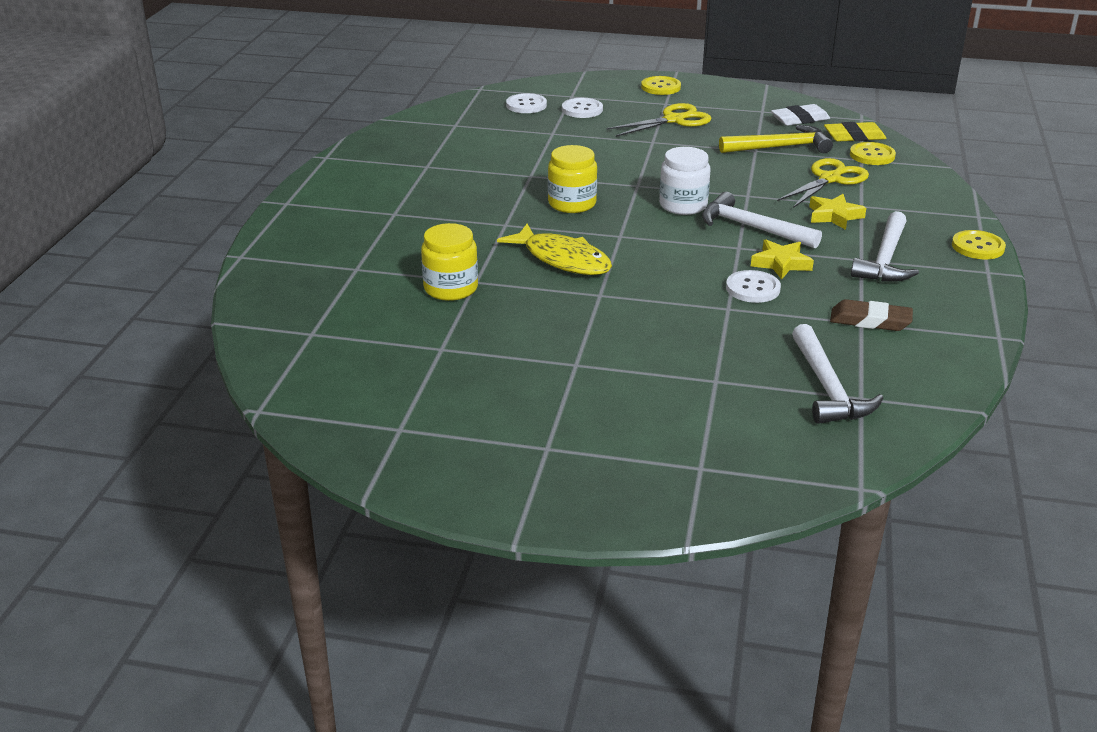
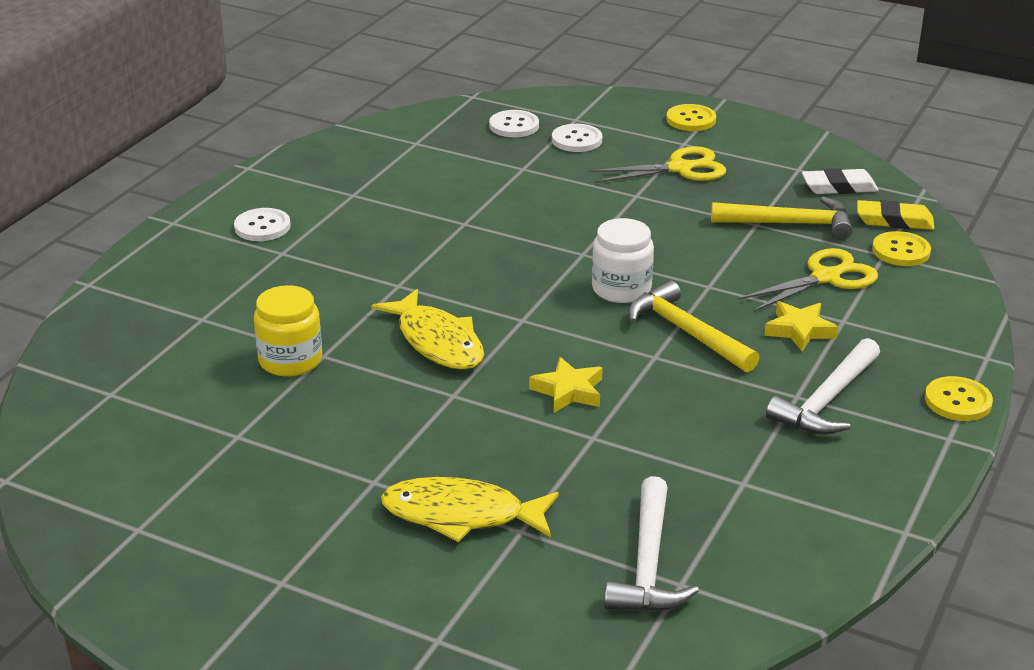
camera: 15 degrees right, 0 degrees up
(572, 203) = (491, 268): yellow jar -> none
(661, 377) = (461, 515): none -> yellow fish
(752, 228) = (686, 332): white hammer -> yellow hammer
(753, 288) = (638, 415): white button -> white button (262, 227)
(781, 263) = (693, 386): yellow star -> yellow star (568, 391)
(870, 321) = (755, 482): brown eraser -> none

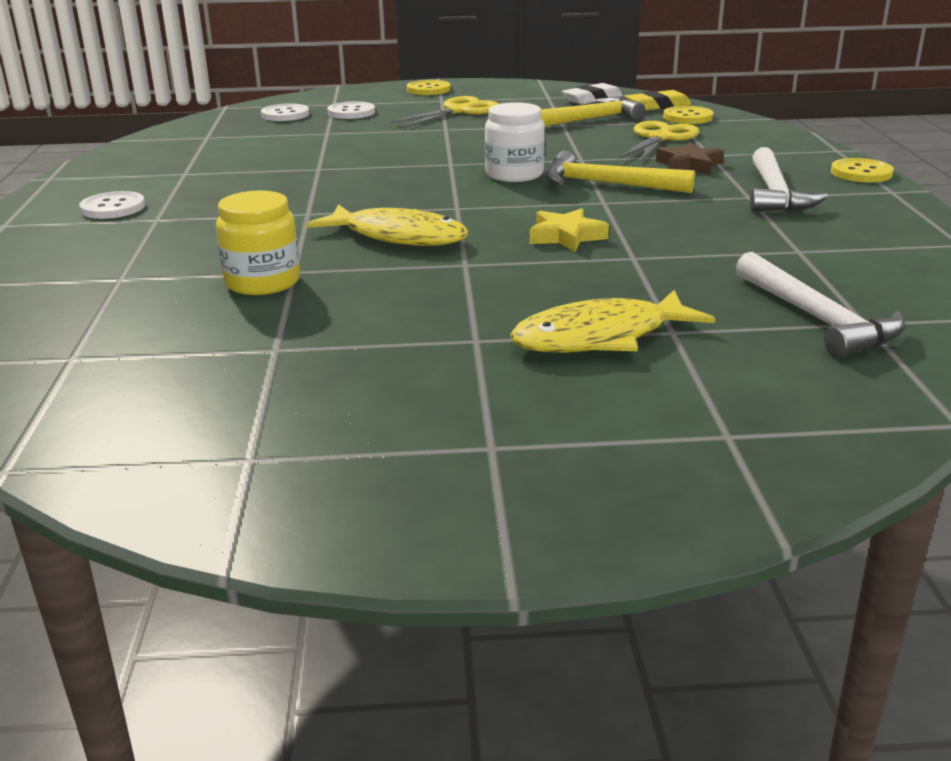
camera: 30 degrees left, 5 degrees down
(799, 330) = (689, 165): yellow star -> brown star

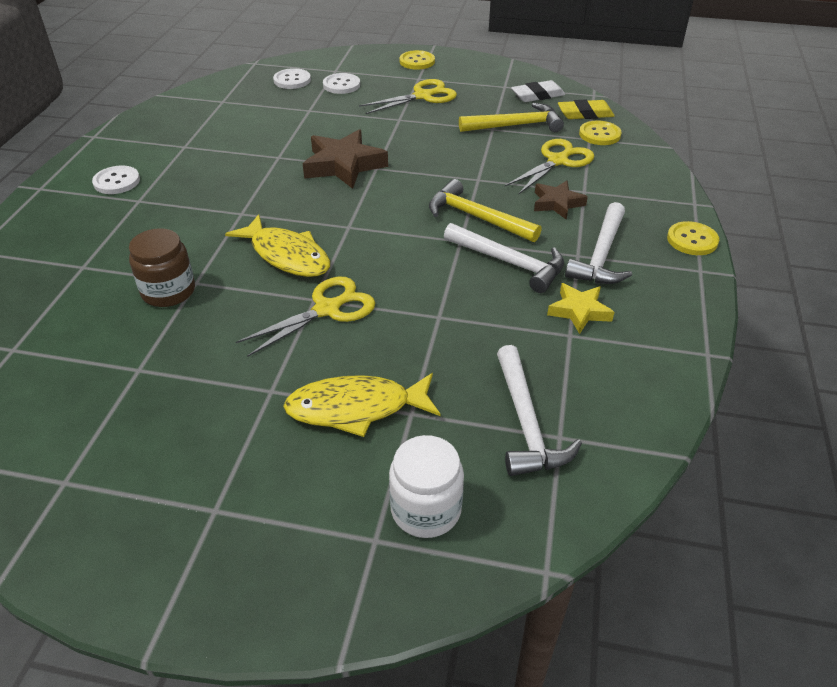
camera: 15 degrees right, 15 degrees up
(262, 282) = (168, 291): yellow jar -> brown jar
(408, 166) = (343, 165): none -> brown star
(489, 269) = (327, 309): none -> yellow scissors
(514, 174) = (415, 191): white jar -> white jar (426, 509)
(566, 236) = (405, 280): yellow star -> yellow star (579, 311)
(677, 210) = (509, 262): none -> white hammer

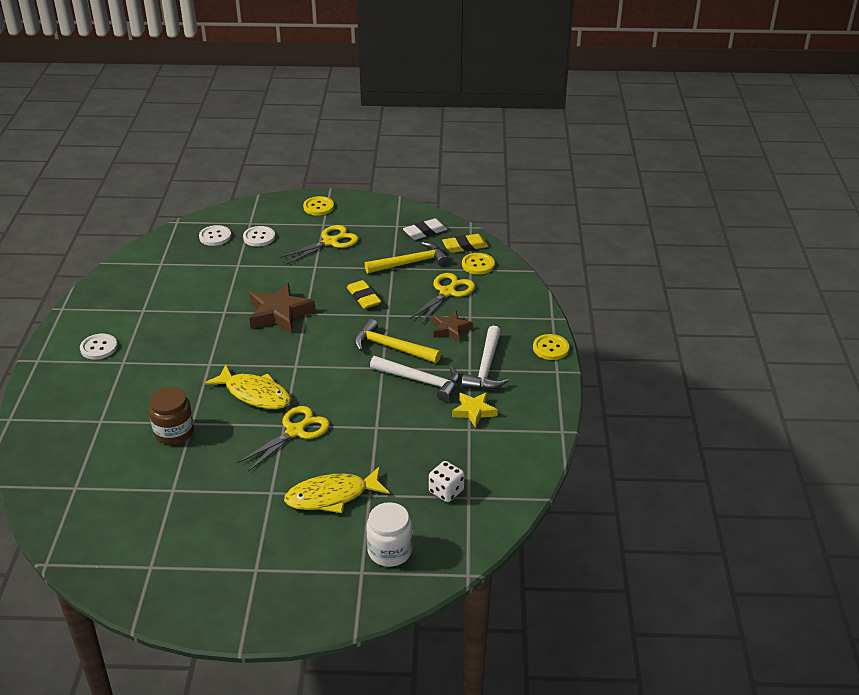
camera: 10 degrees left, 5 degrees down
(451, 157) = (364, 297): none -> yellow eraser
(526, 423) = (446, 491): white hammer -> white dice

